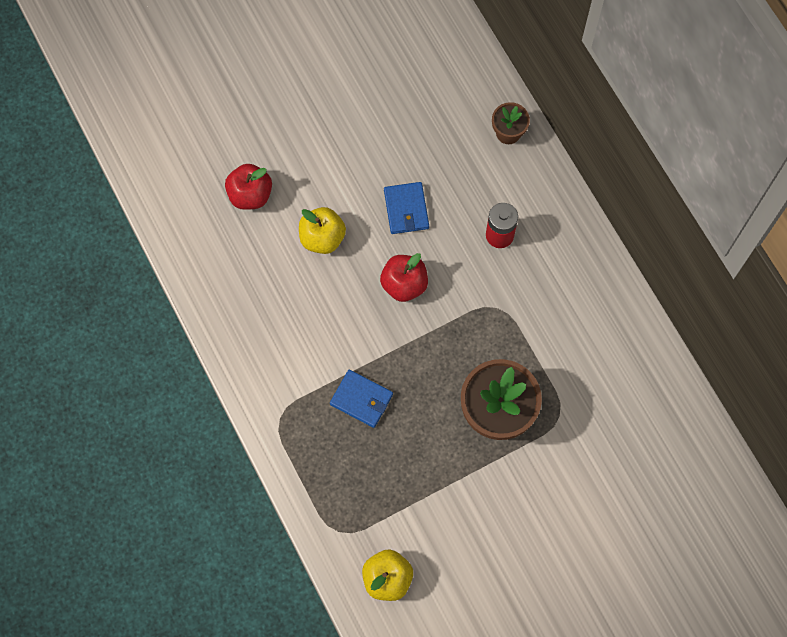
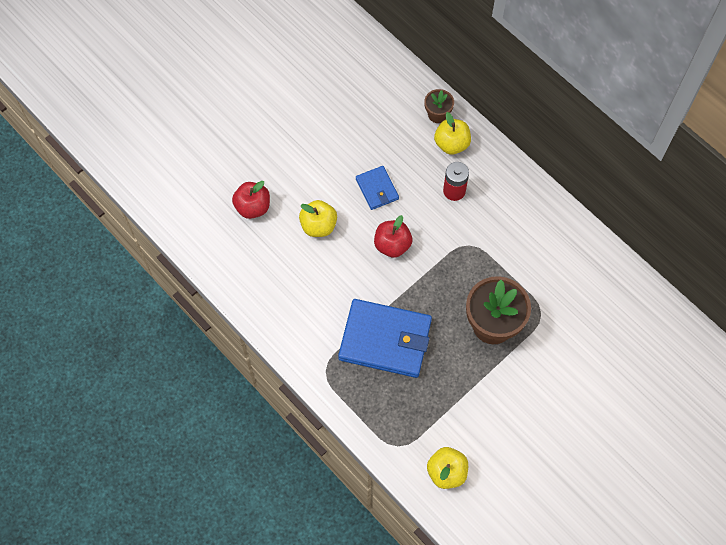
camera: 15 degrees left, 5 degrees down
(361, 399) = (385, 340): blue wallet -> blue wallet, size x1.97
(514, 175) = (451, 144): none -> yellow apple

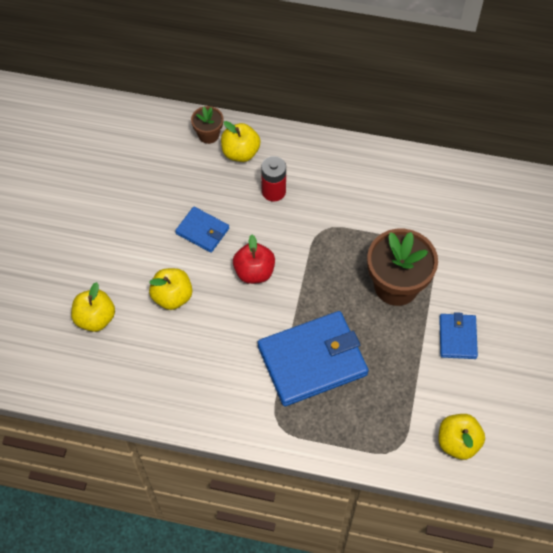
camera: 35 degrees left, 5 degrees down
(253, 207) = (95, 318): red apple -> yellow apple
(509, 395) = (457, 337): none -> blue wallet

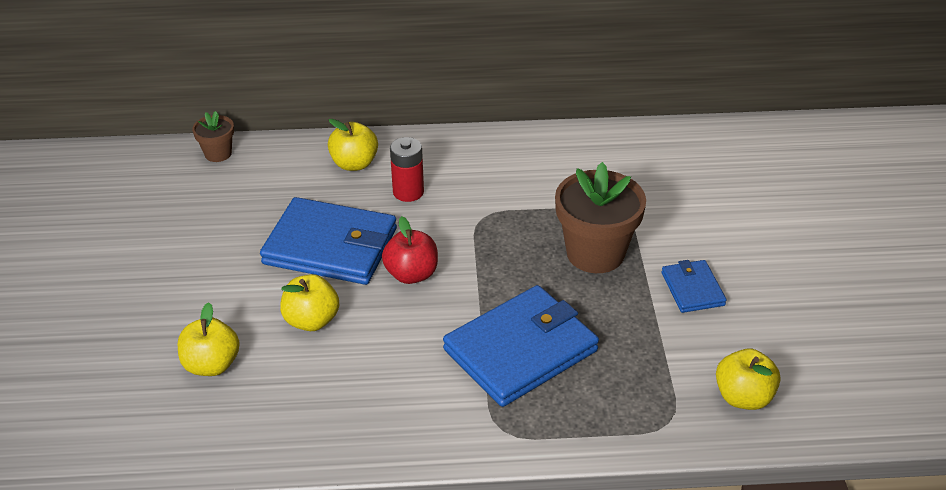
camera: 15 degrees left, 20 degrees down
(202, 231) = (331, 246): blue wallet -> blue wallet, size x1.97
(208, 135) = (309, 154): brown flower pot -> brown flower pot (218, 153)

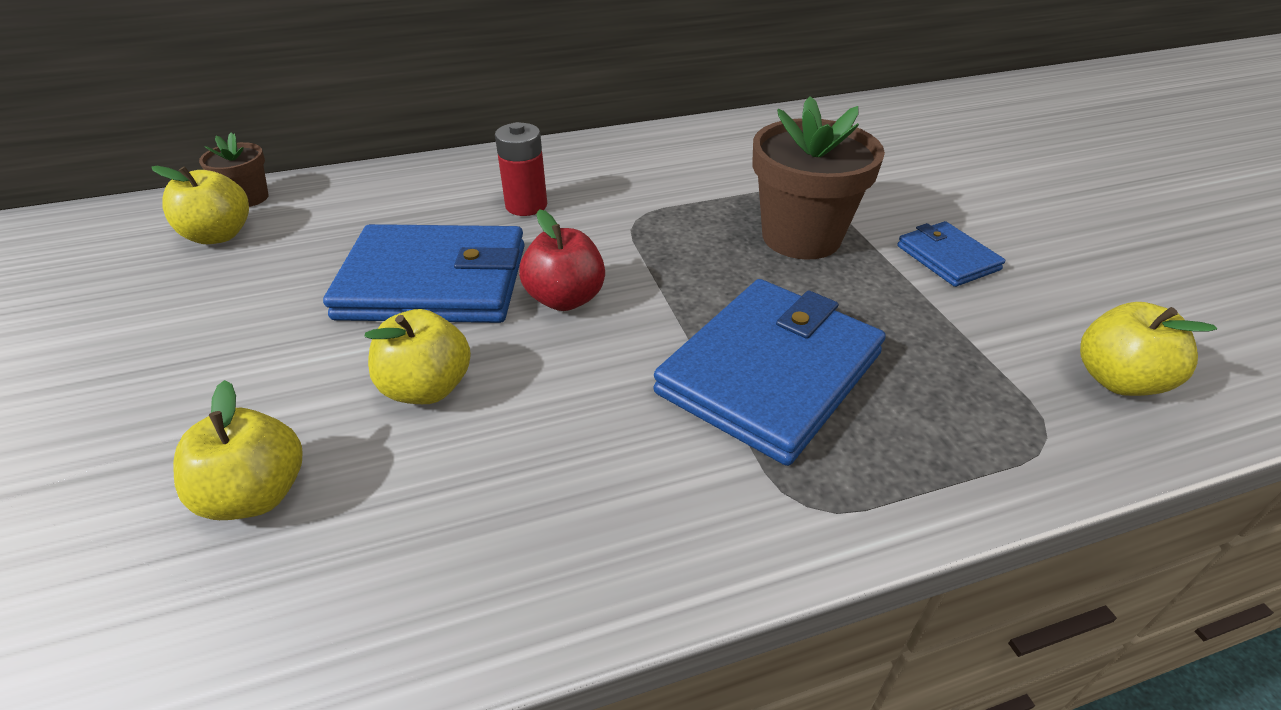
camera: 15 degrees left, 0 degrees up
(354, 164) = (444, 185): yellow apple -> yellow apple (219, 235)

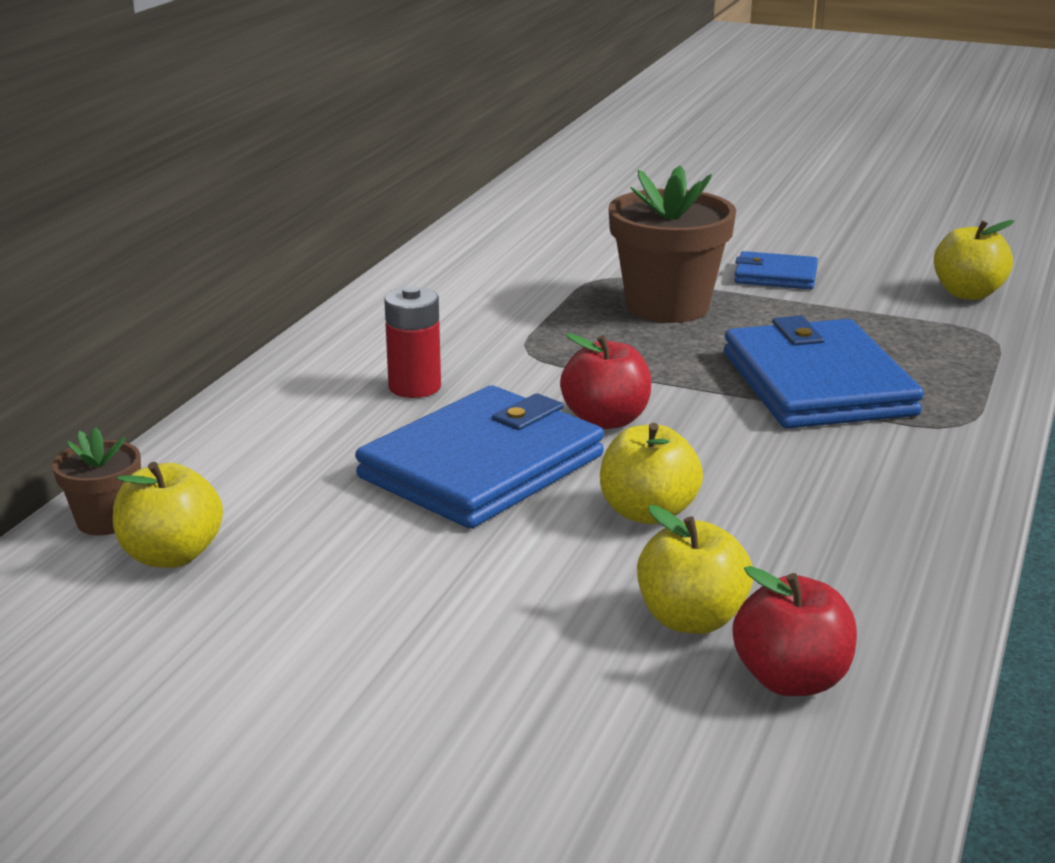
camera: 50 degrees left, 15 degrees down
(175, 610) = (791, 680): none -> red apple

